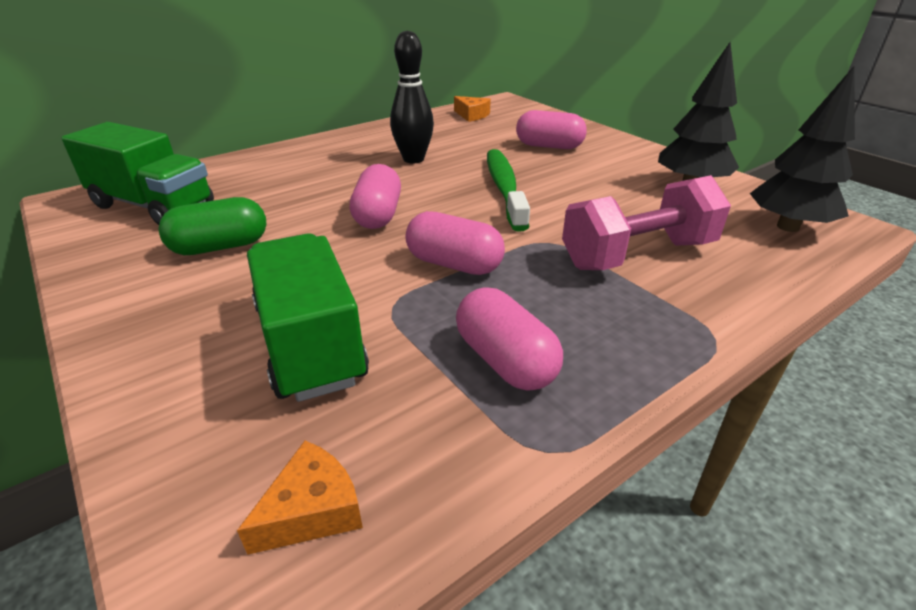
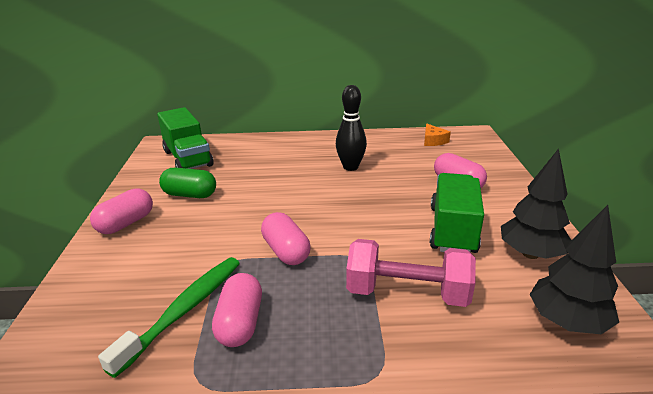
camera: 35 degrees right, 5 degrees down
(310, 343) = (168, 268): green truck -> green truck (452, 230)
(312, 510) = (84, 349): orange cheese -> none
(378, 215) = (284, 202): pink capsule -> pink capsule (126, 223)
(504, 188) = (382, 208): green toothbrush -> green toothbrush (184, 310)

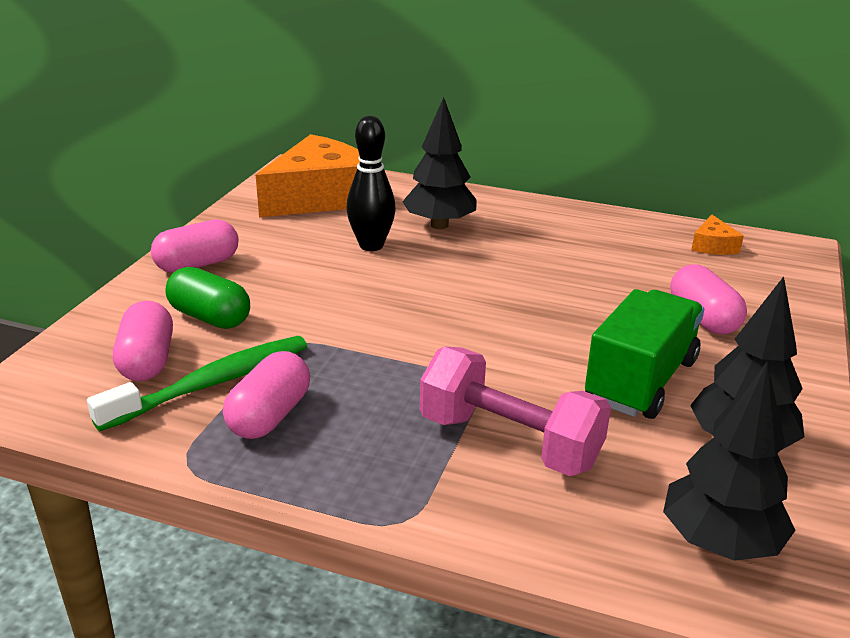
camera: 20 degrees right, 0 degrees up
(188, 158) = (320, 197): green truck -> orange cheese
(190, 195) = (296, 246): green capsule -> green capsule (210, 317)
(275, 161) = (439, 225): none -> black tree
(286, 251) = (378, 348): pink capsule -> pink capsule (147, 361)
(350, 167) = (547, 257): black bowling pin -> black bowling pin (371, 245)

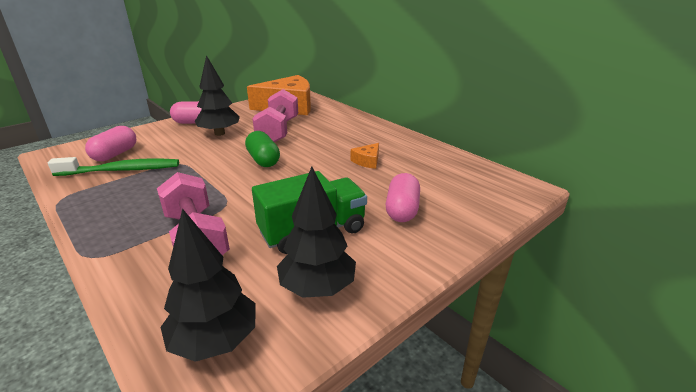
camera: 30 degrees right, 0 degrees up
(210, 317) = (165, 144): green capsule -> green capsule (263, 160)
(269, 416) = (120, 190): pink capsule -> none
(371, 245) = (278, 131): black bowling pin -> pink dumbbell
(439, 225) = (325, 129): black tree -> black tree (219, 133)
(713, 246) = (468, 173): orange cheese -> orange cheese (367, 161)

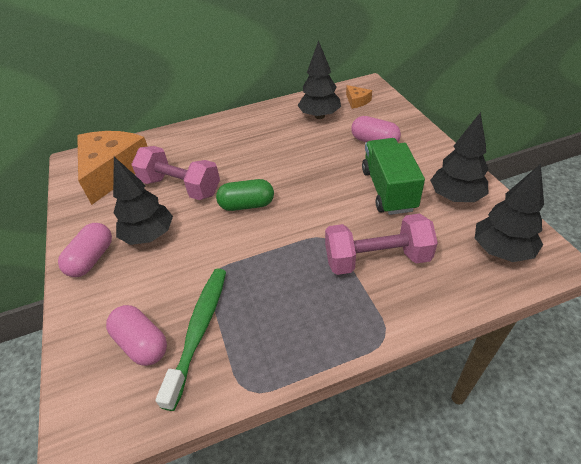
camera: 65 degrees left, 15 degrees up
(367, 161) = (288, 142): orange cheese -> orange cheese (357, 101)
(427, 169) = (319, 116): none -> black tree

